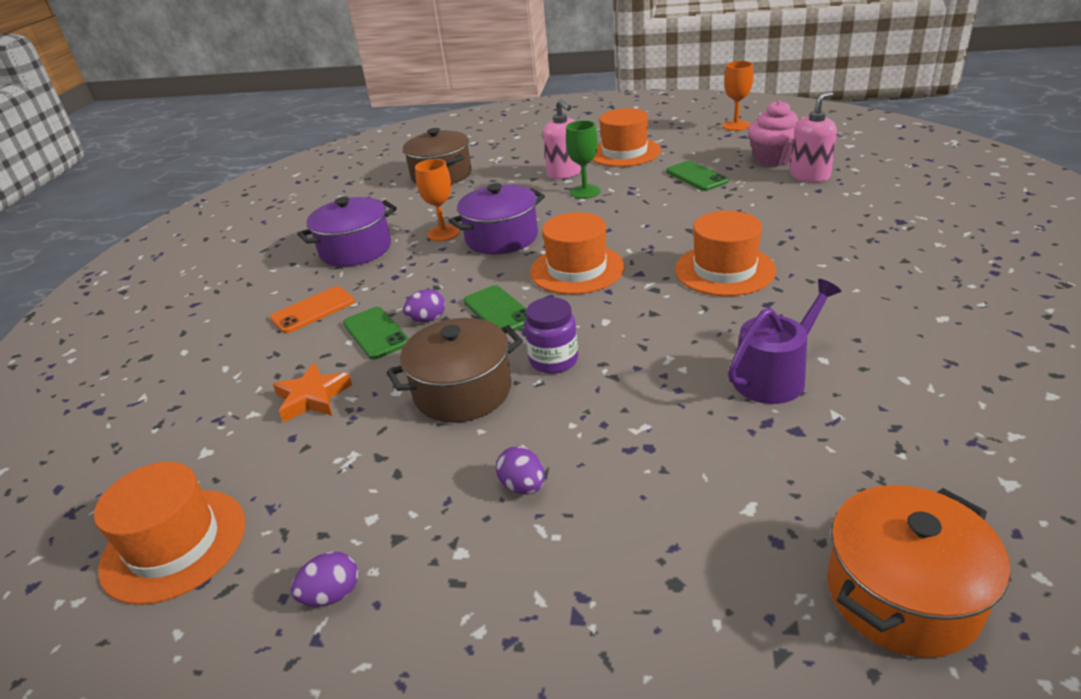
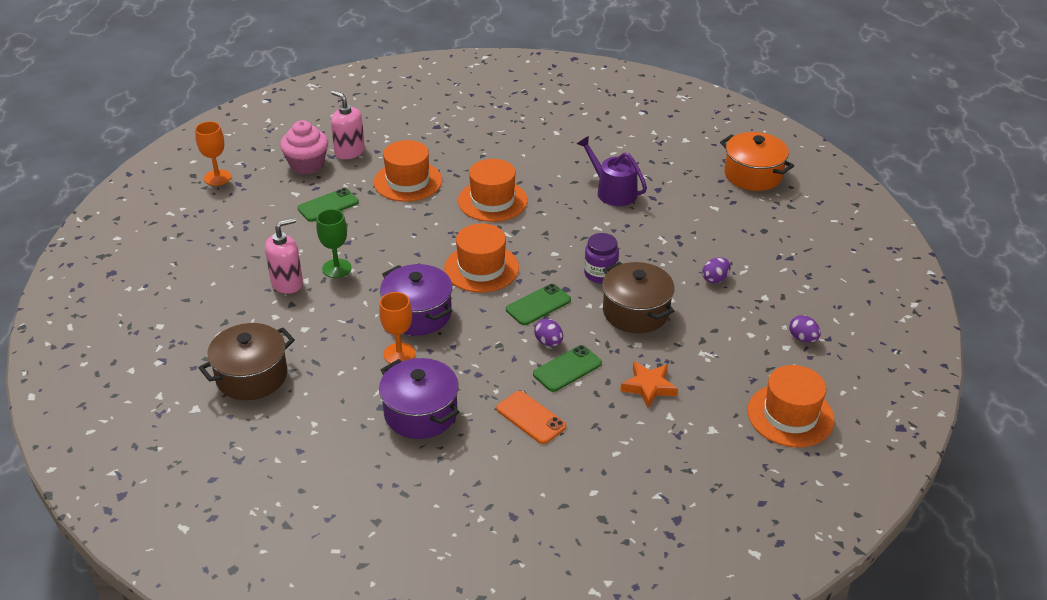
camera: 100 degrees left, 5 degrees up
(624, 152) = (251, 245): orange hat -> orange hat (408, 181)

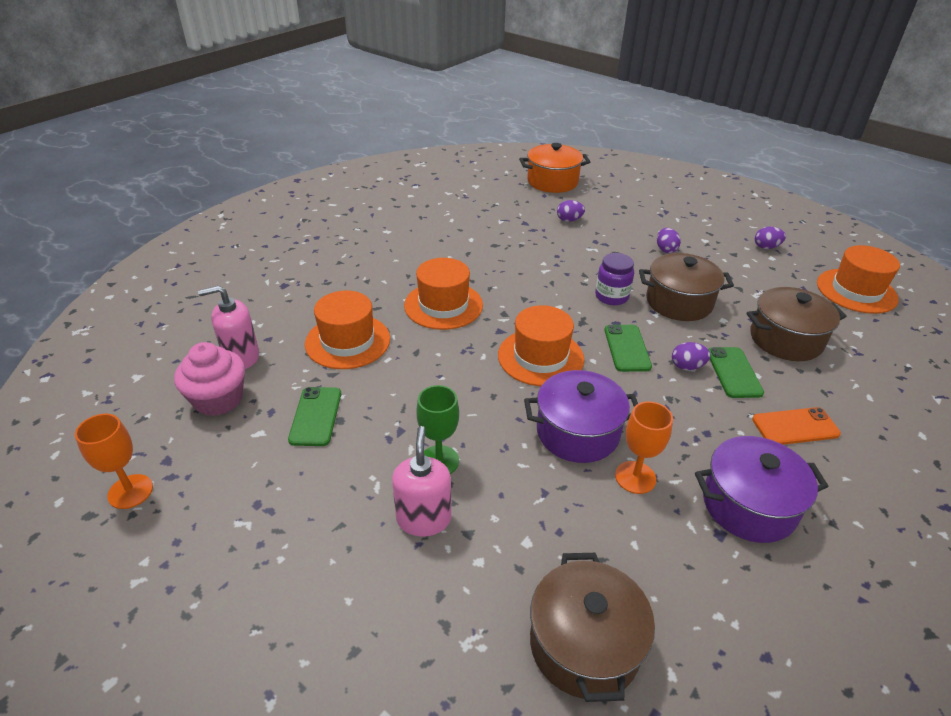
camera: 55 degrees left, 0 degrees up
(612, 191) = (504, 242): purple watering can -> none
(649, 387) = (785, 339): orange star -> brown pot
(695, 210) = (569, 220): none -> purple egg

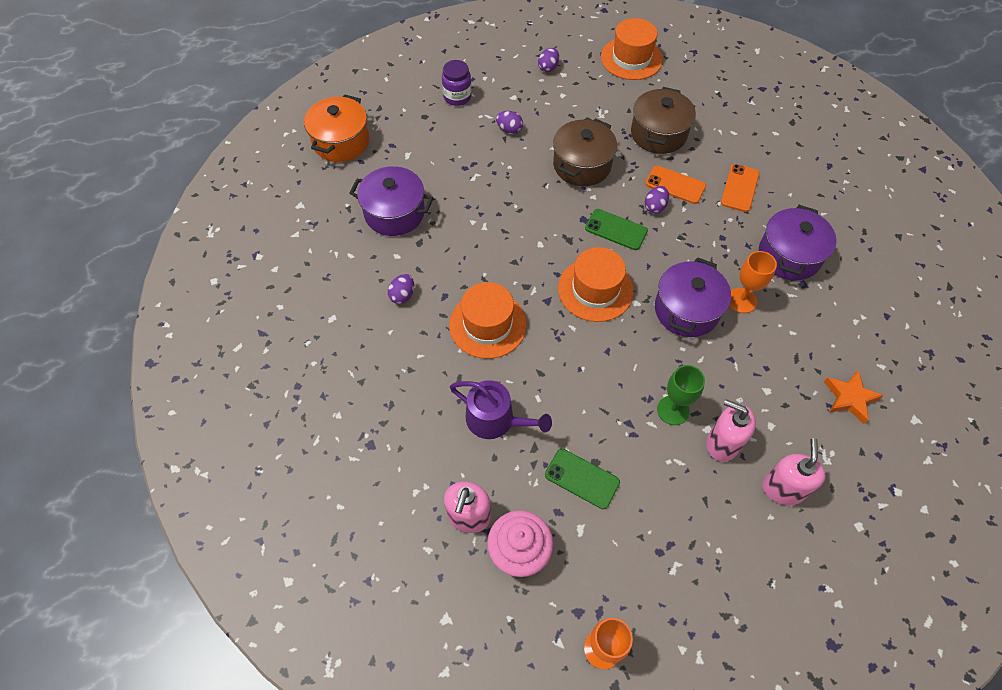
camera: 60 degrees left, 20 degrees up
(347, 341) = (495, 420): orange hat -> purple watering can
(395, 602) = (783, 488): none -> pink soap dispenser
(511, 225) = (394, 213): none -> purple pot
(569, 220) = (418, 167): purple egg -> purple egg (402, 295)
(584, 644) = (849, 398): brown pot -> orange star
(611, 296) = (549, 202): purple jar -> purple jar (457, 97)
(734, 372) = (675, 185): green phone -> orange phone

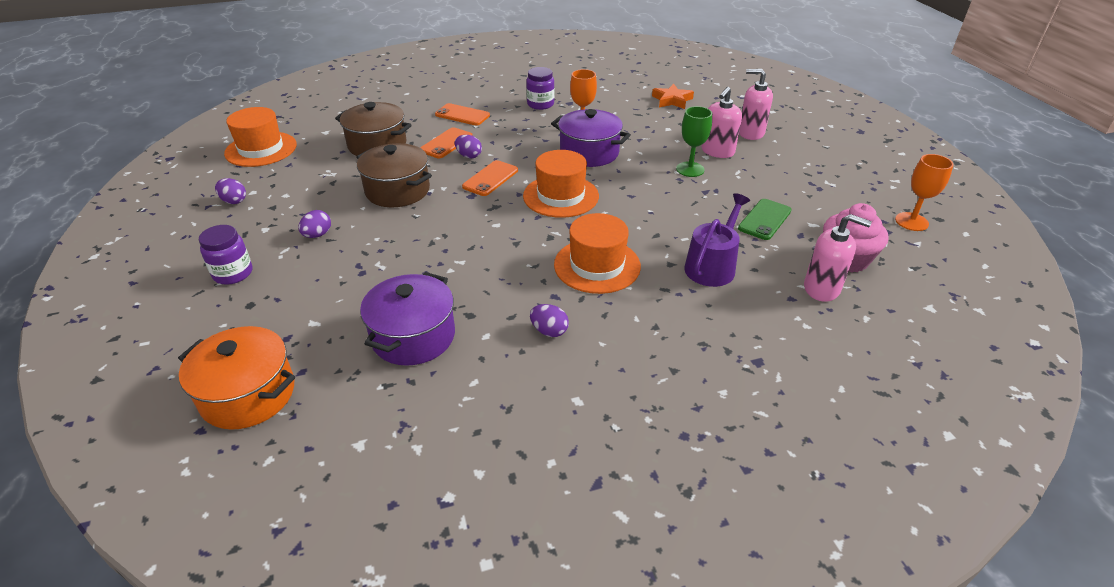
camera: 85 degrees left, 20 degrees down
(616, 230) = (490, 178): green phone -> orange phone
(789, 255) = (540, 104): purple pot -> purple jar

